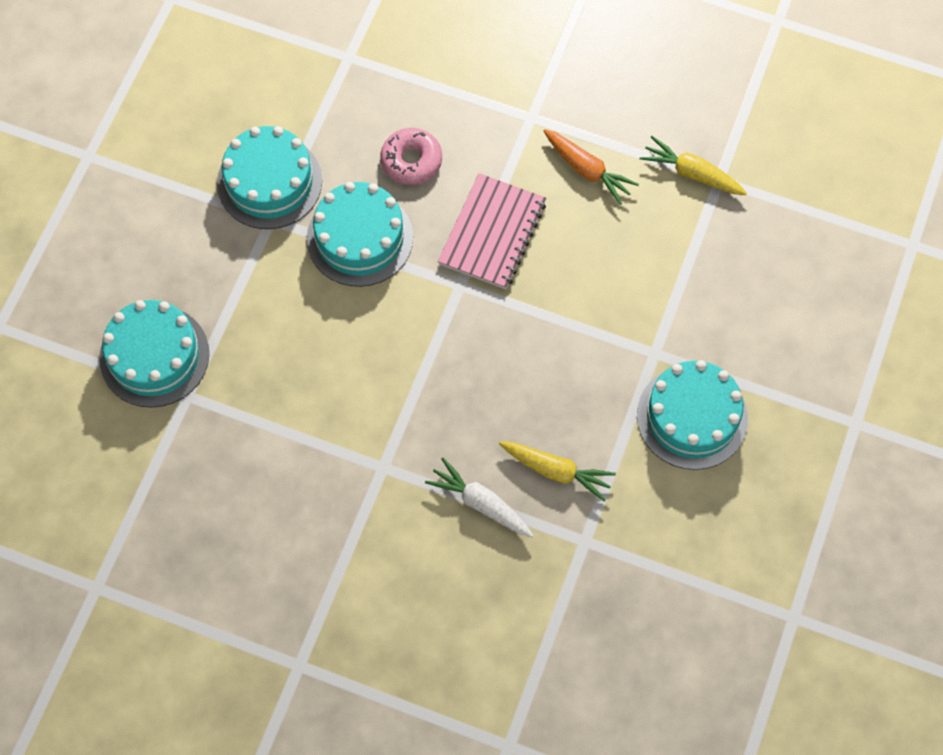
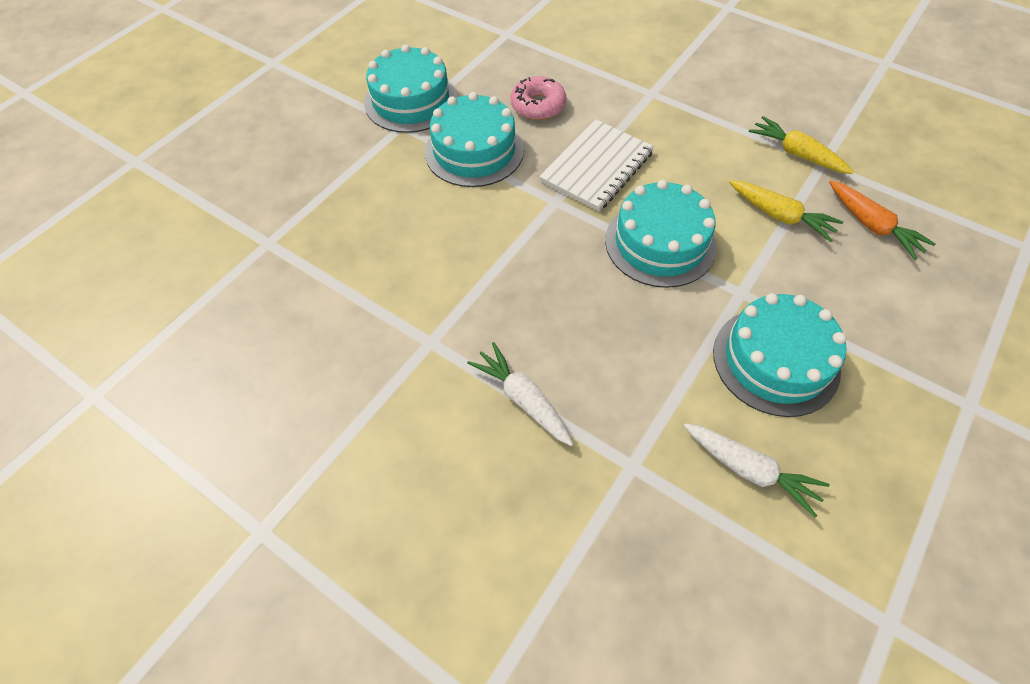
camera: 15 degrees right, 10 degrees down
(154, 356) = (254, 206): turquoise cake -> turquoise cake (660, 243)
(492, 233) = (597, 167): pink notebook -> white notebook
(556, 471) = (614, 384): yellow carrot -> yellow carrot (780, 216)
(587, 170) = (696, 136): orange carrot -> orange carrot (872, 225)
(680, 523) = (749, 470): none -> white carrot

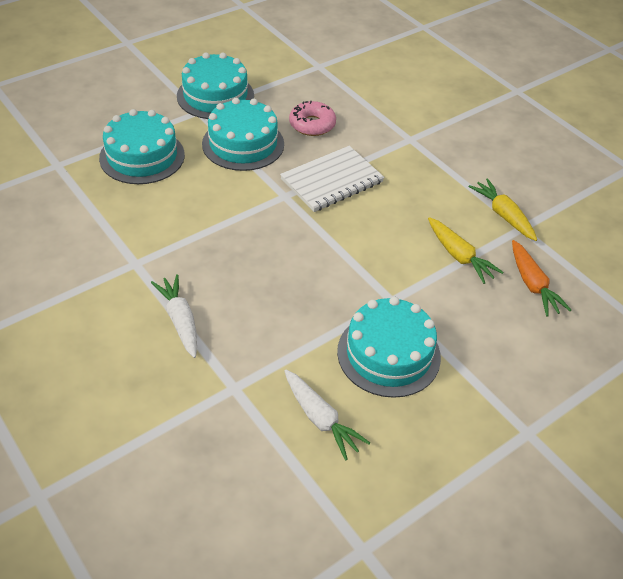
camera: 15 degrees right, 10 degrees down
(660, 243) = (349, 247): turquoise cake -> turquoise cake (142, 156)

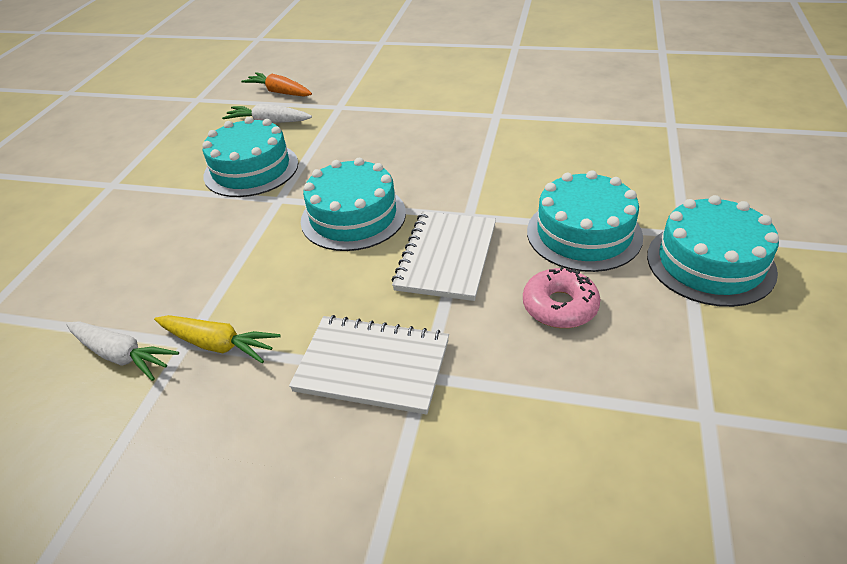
camera: 145 degrees right, 5 degrees down
(142, 156) = (635, 167): turquoise cake -> turquoise cake (353, 216)
(180, 320) = (417, 110): white carrot -> white carrot (121, 355)
(430, 157) = (372, 366): none -> white notebook
(459, 256) = (243, 267): yellow carrot -> none
(532, 284) = (146, 286): orange carrot -> orange carrot (280, 92)

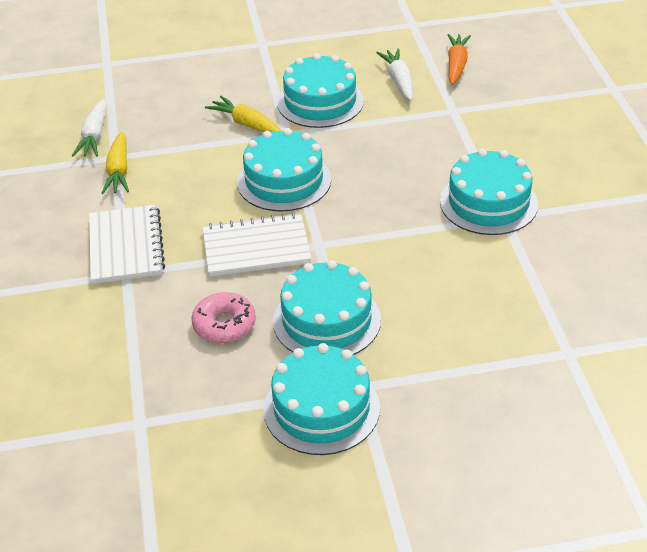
camera: 65 degrees right, 0 degrees up
(236, 222) = (247, 124): none -> yellow carrot
(473, 117) = (488, 203): none -> turquoise cake

